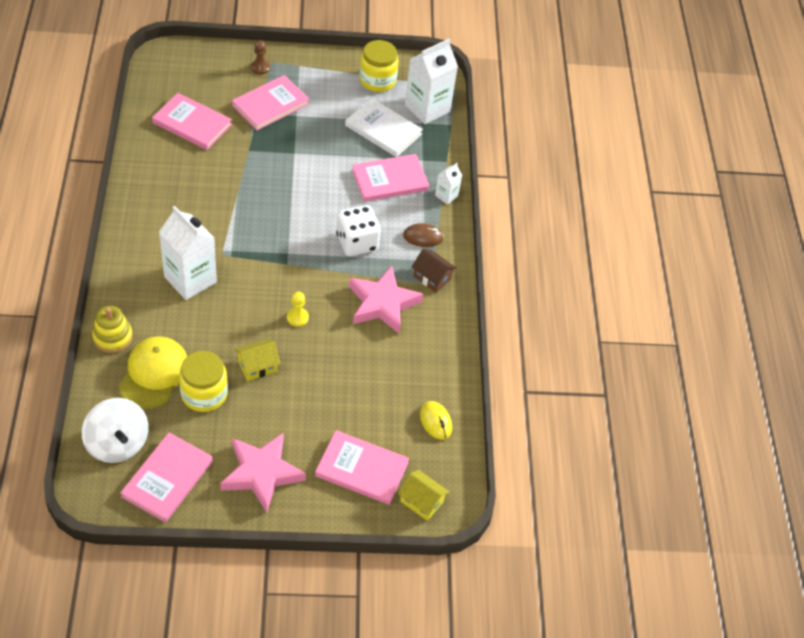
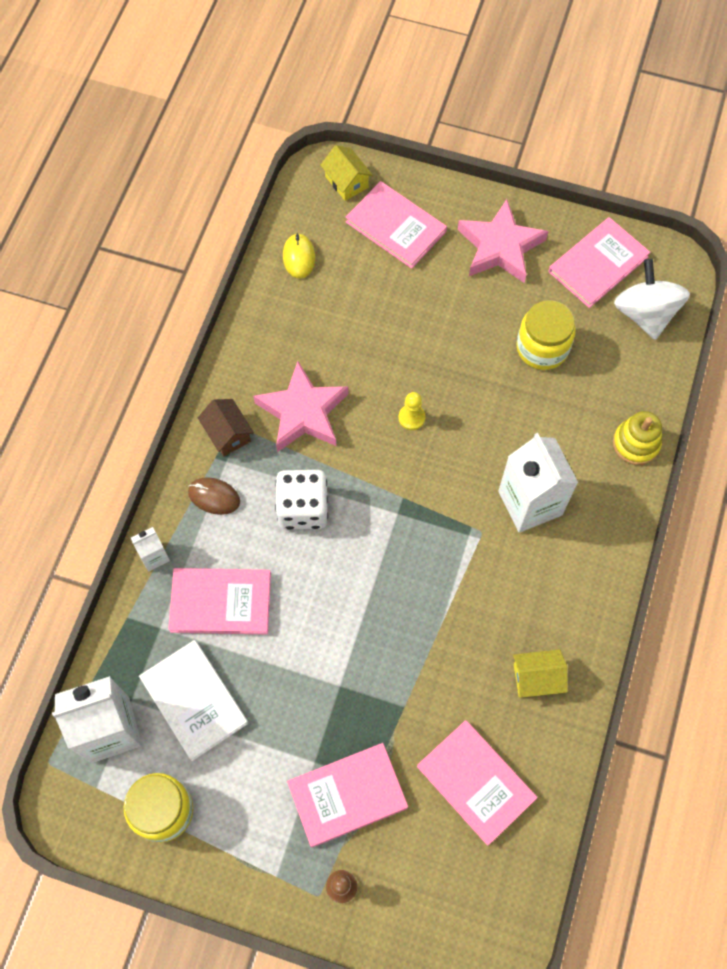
camera: 155 degrees left, 15 degrees up
(154, 374) = (594, 385): yellow cap -> none
(257, 366) = (475, 366): yellow house -> yellow house (536, 678)

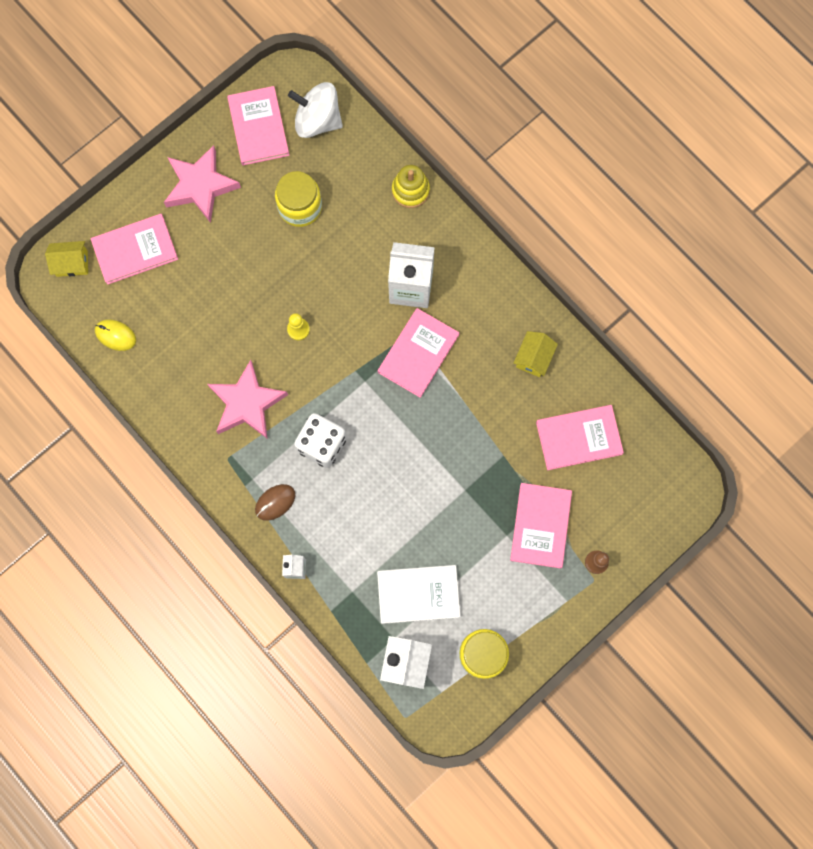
camera: 60 degrees left, 10 degrees up
(221, 602) = (358, 539): pink book -> pink book (418, 353)
(228, 434) = (231, 466): brown house -> none

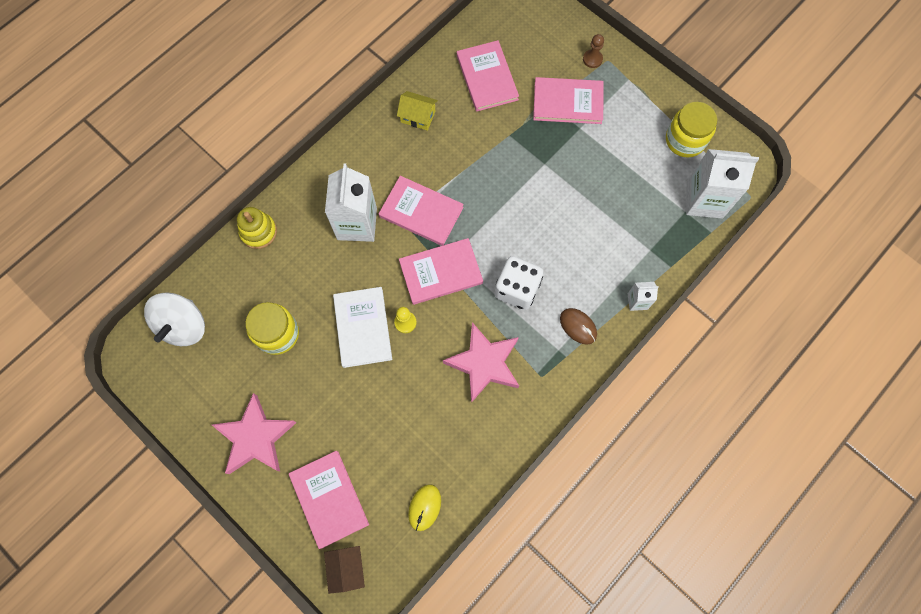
camera: 95 degrees left, 5 degrees down
(72, 263) = (347, 568): yellow house -> brown house
(258, 127) = (190, 384): pink book -> pink book (441, 272)
(418, 594) = (643, 194): white book -> white book (363, 328)

